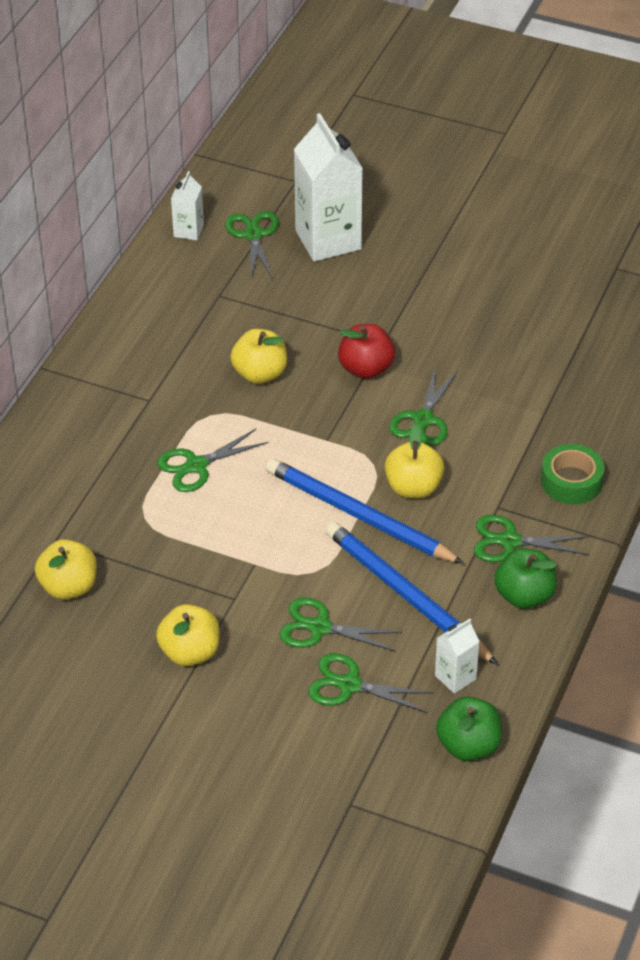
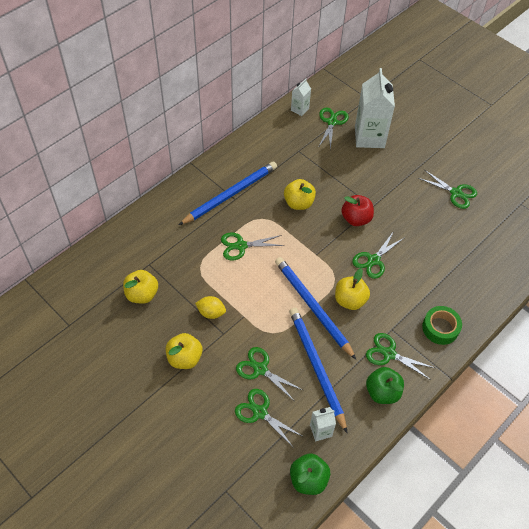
camera: 20 degrees right, 10 degrees up
(138, 395) = (230, 194): none -> blue pencil
(198, 576) = (211, 312): none -> yellow lemon
(508, 283) = (456, 193): none -> green scissors

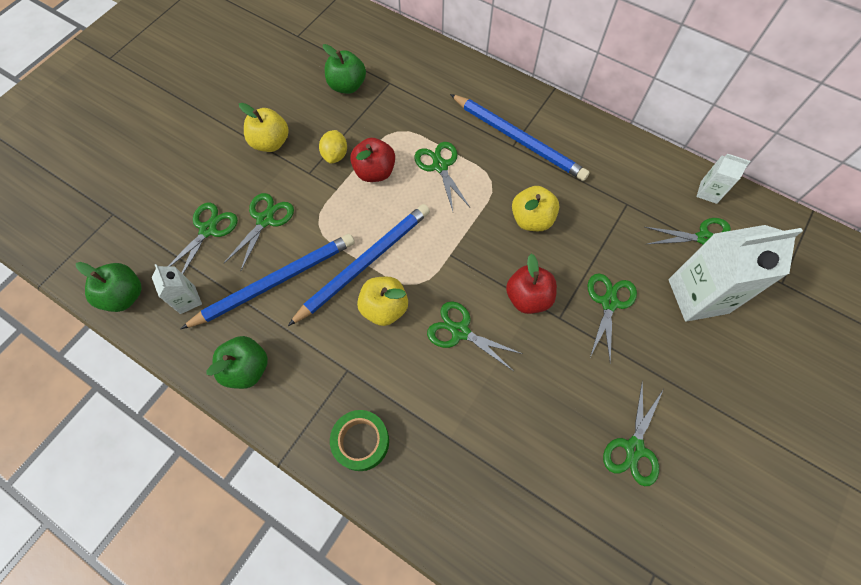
camera: 80 degrees right, 10 degrees up
(142, 294) = (347, 86): yellow apple -> green apple
(235, 288) = (375, 172): none -> red apple
(389, 354) = (307, 371): green scissors -> green scissors (609, 302)

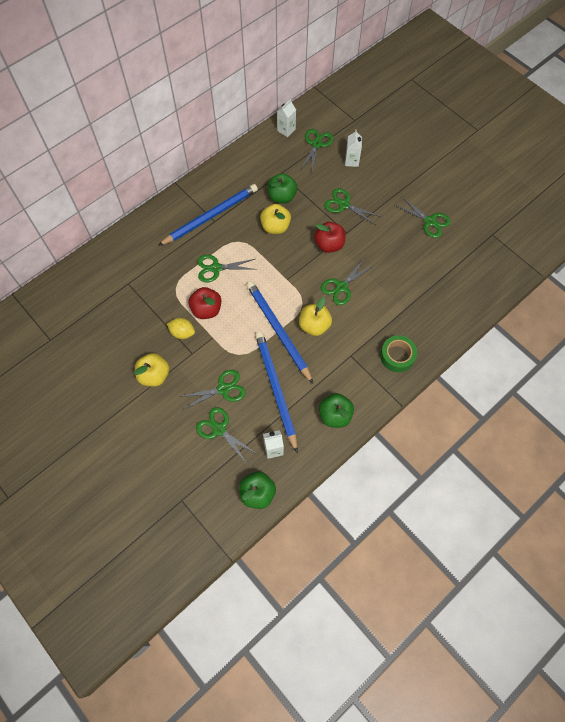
camera: 75 degrees left, 0 degrees up
(265, 220) = (223, 389): green scissors -> green scissors turned 120 degrees clockwise
(347, 86) = (119, 312): green apple -> green apple (282, 197)
(698, 296) = (351, 161): white carton -> white carton, size x0.48

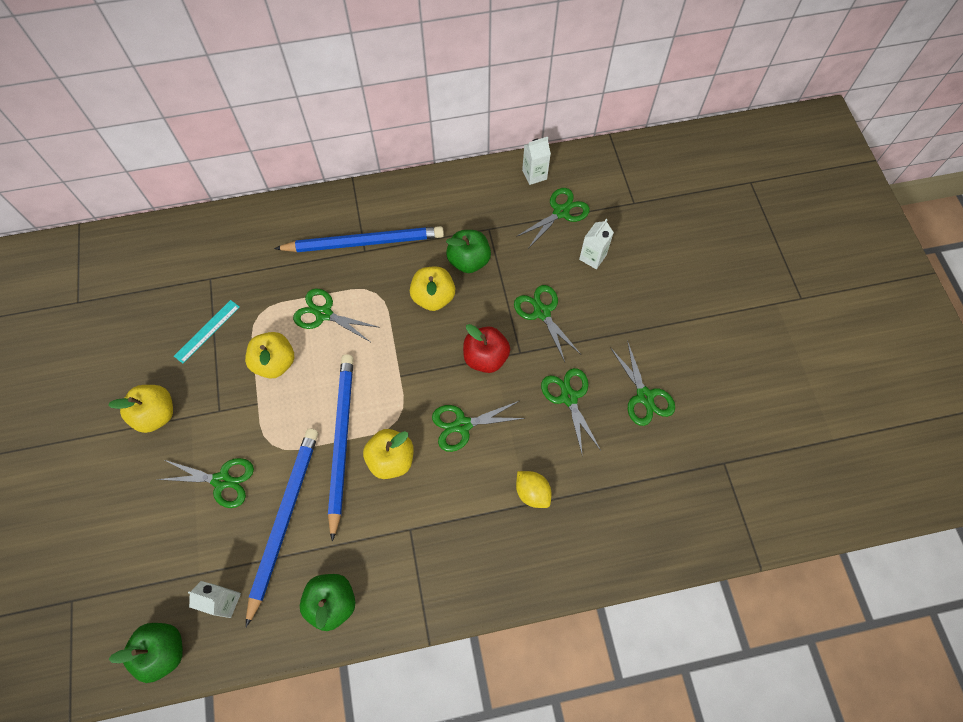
camera: 30 degrees right, 0 degrees up
(150, 314) = (207, 331): none -> turquoise ruler
(182, 333) = (226, 377): yellow lemon -> yellow lemon (532, 492)
(206, 310) = (275, 363): red apple -> yellow apple
(219, 429) = (179, 533): green scissors -> green scissors (569, 397)
(397, 356) = (471, 567): green tape -> none

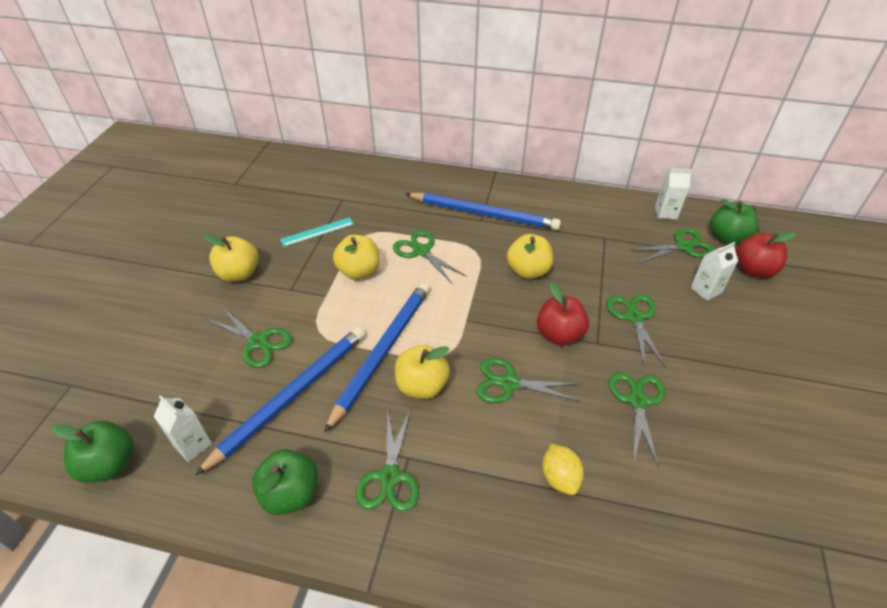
camera: 25 degrees right, 20 degrees down
(469, 261) = (575, 255): green apple -> green apple (727, 238)
(626, 217) = (753, 270): none -> red apple
(645, 396) = (730, 433): green scissors -> green scissors (390, 477)

